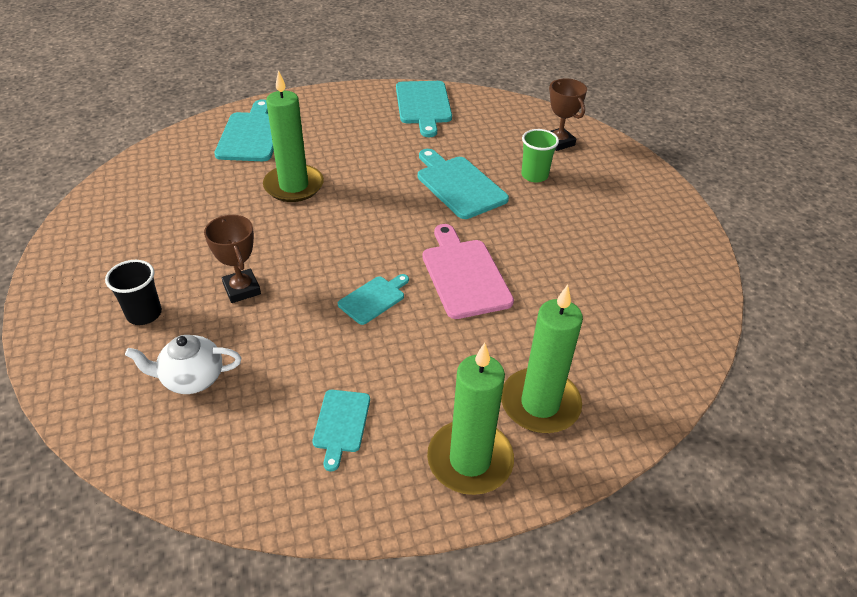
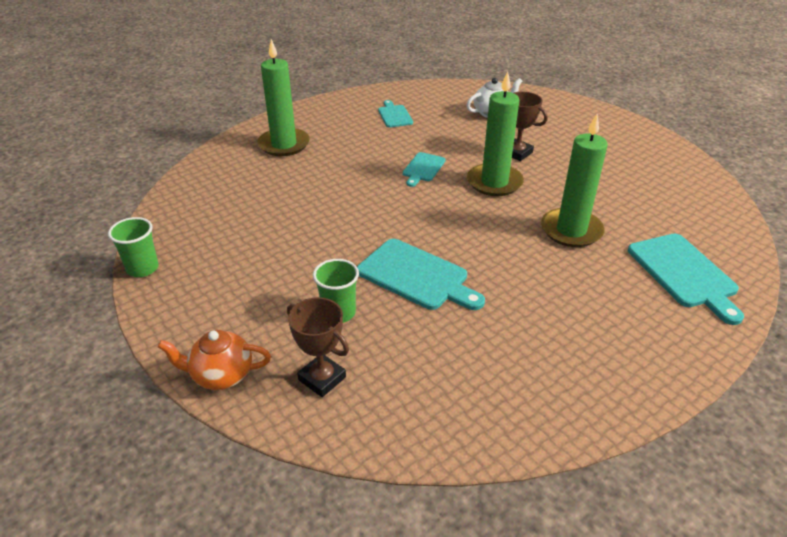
camera: 160 degrees right, 5 degrees down
(144, 314) = (558, 129): black cup -> none
(423, 105) = (544, 391): turquoise cutting board -> none
(464, 274) = (366, 198): pink cutting board -> none
(470, 460) = (317, 118): green candle -> green candle (494, 182)
(627, 160) = (221, 375): none -> orange teapot
(707, 255) = (142, 268): none -> green cup

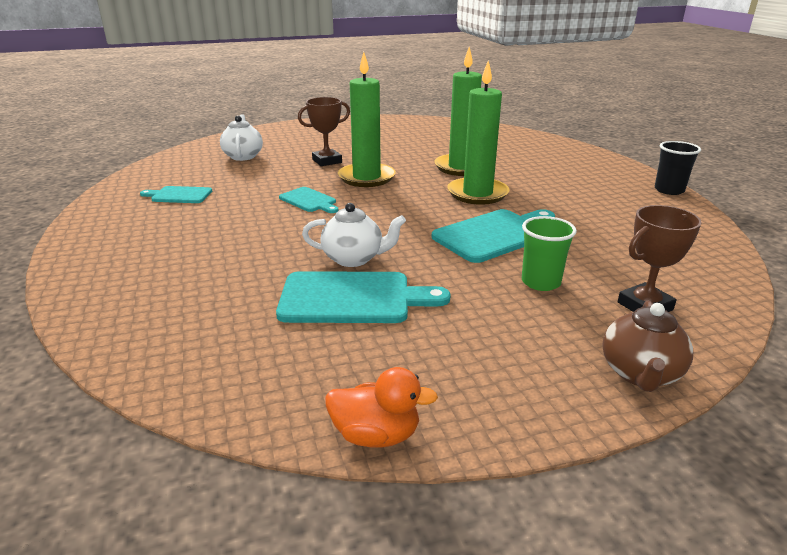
camera: 70 degrees left, 10 degrees down
(142, 268) = (376, 435): green cup -> orange duck
(221, 375) = (640, 374): orange teapot -> brown teapot
(284, 144) = (150, 269): green candle -> green candle (477, 194)
(334, 214) = (354, 259): none -> white teapot
(639, 405) = (669, 190): none -> black cup
(684, 274) = (533, 150): turquoise cutting board -> turquoise cutting board (353, 298)

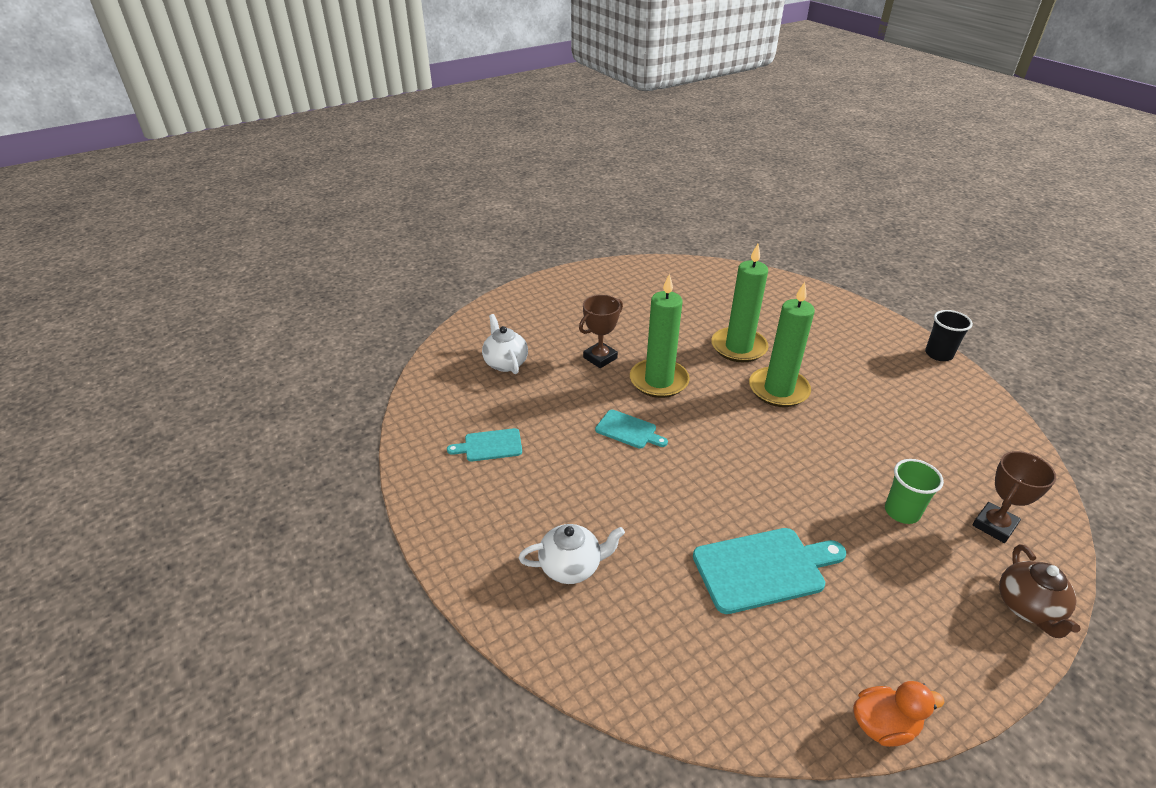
camera: 15 degrees left, 10 degrees up
(354, 259) = (729, 513): white teapot -> white teapot (571, 567)
(495, 234) = (829, 451): turquoise cutting board -> none

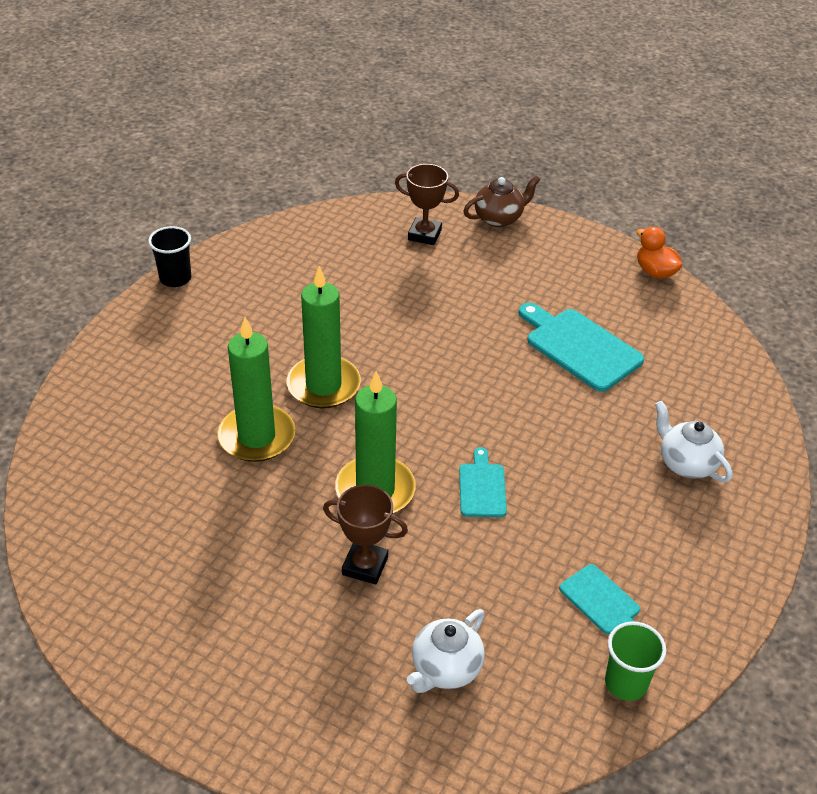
camera: 120 degrees left, 5 degrees up
(902, 512) = (448, 282): green cup -> green cup (626, 683)

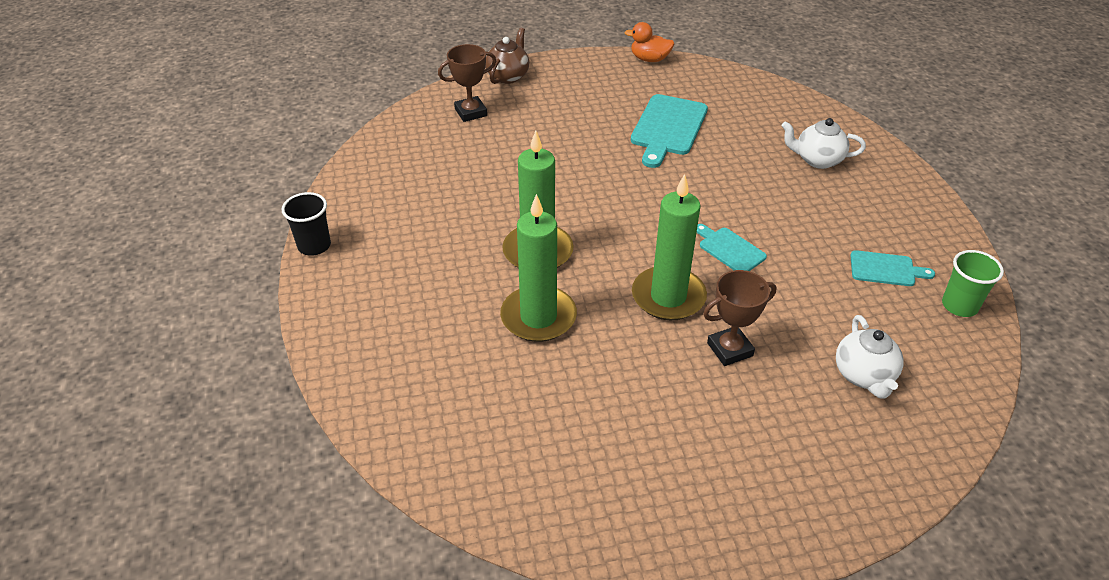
camera: 40 degrees left, 0 degrees up
(579, 347) = (668, 128): turquoise cutting board -> turquoise cutting board turned 75 degrees counterclockwise

